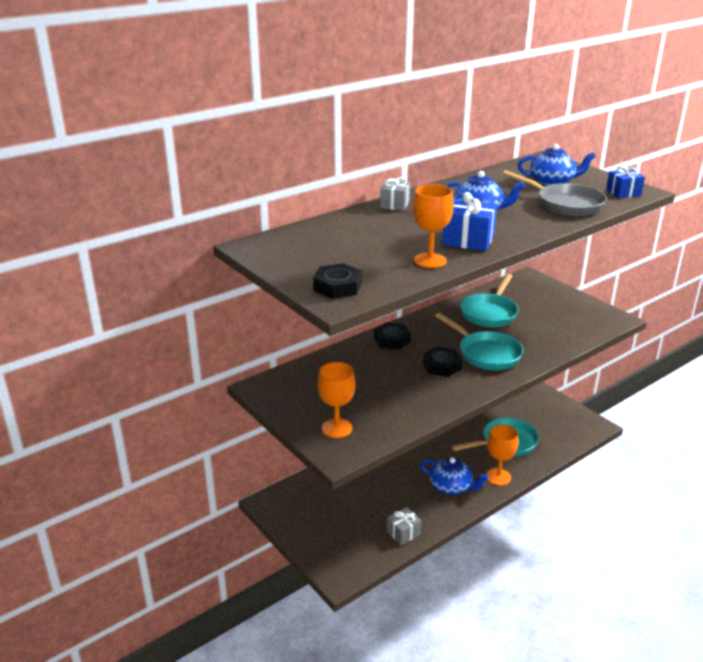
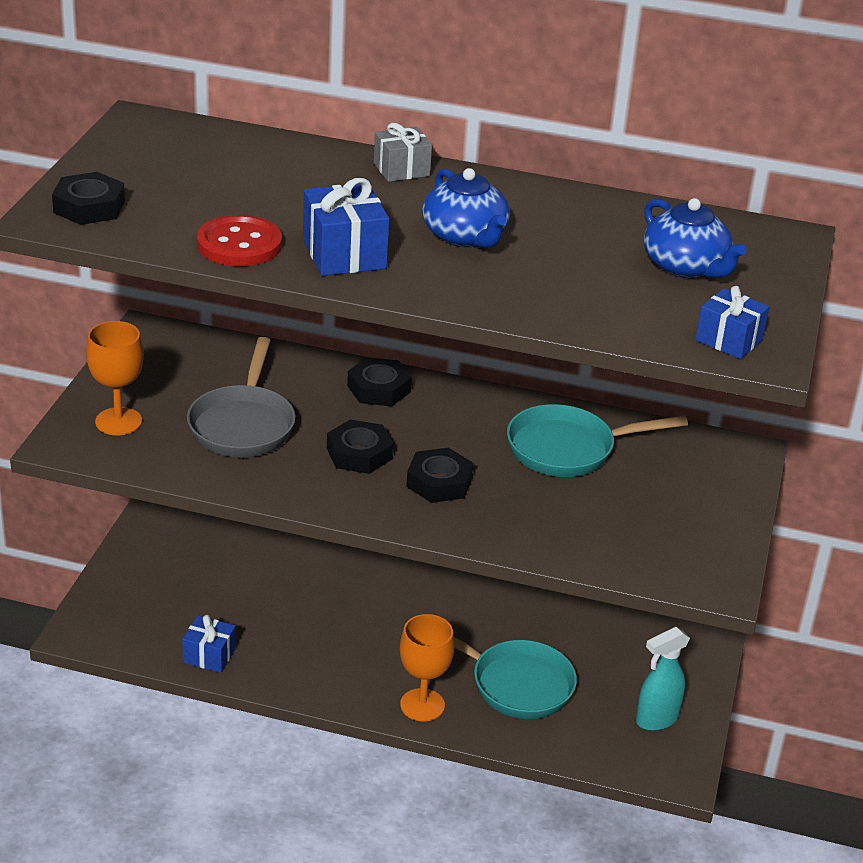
camera: 50 degrees right, 5 degrees up
(403, 533) = (209, 655): grey gift -> blue gift
(430, 260) = (239, 244): orange goblet -> red button
(451, 486) = (351, 664): blue teapot -> none
(486, 353) = (439, 482): turquoise pan -> black nut
(557, 416) = (656, 719): none -> turquoise spray bottle
(565, 204) = (596, 298): grey pan -> grey pan (243, 424)

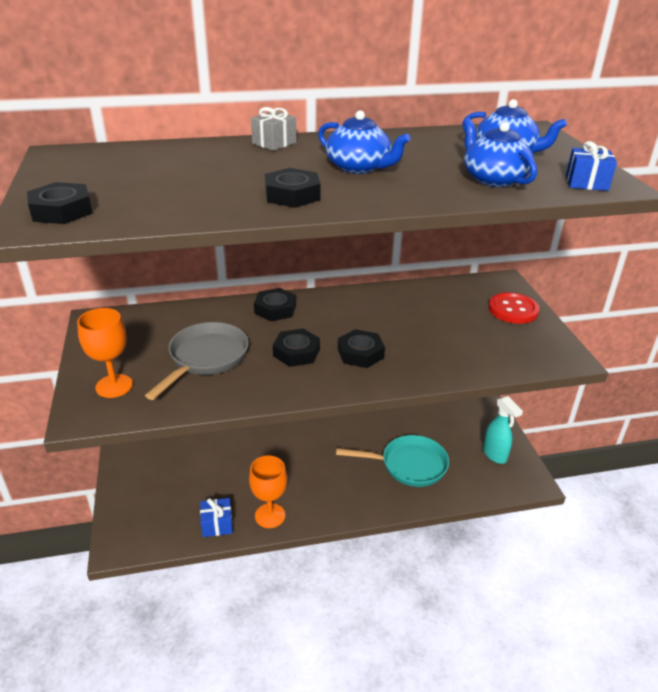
camera: 25 degrees left, 0 degrees up
(239, 244) = (209, 207): red button -> red button (513, 310)
(243, 424) = (205, 359): grey pan -> grey pan turned 135 degrees counterclockwise
(344, 254) = (292, 195): blue gift -> black nut
(422, 705) = (368, 501): orange goblet -> orange goblet (270, 516)
(568, 449) = (414, 309): turquoise pan -> none
(613, 300) = (493, 179): none -> blue teapot
(656, 719) = (495, 455): turquoise spray bottle -> turquoise spray bottle turned 60 degrees counterclockwise

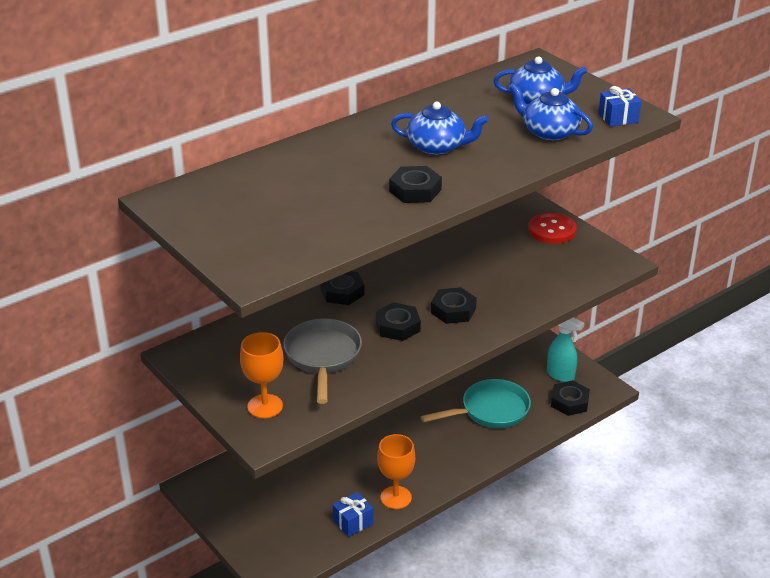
camera: 25 degrees left, 0 degrees up
(62, 211) = (255, 256): black nut -> black nut (569, 402)
(274, 143) = (338, 137): grey gift -> none

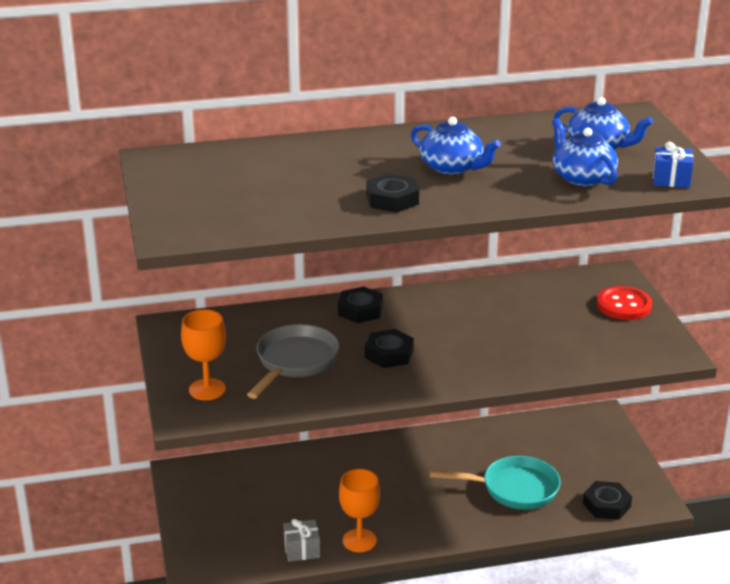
camera: 25 degrees right, 5 degrees down
(353, 522) = (302, 550): blue gift -> grey gift
(453, 310) = (457, 353): black nut -> none
(561, 375) = (615, 476): turquoise spray bottle -> none

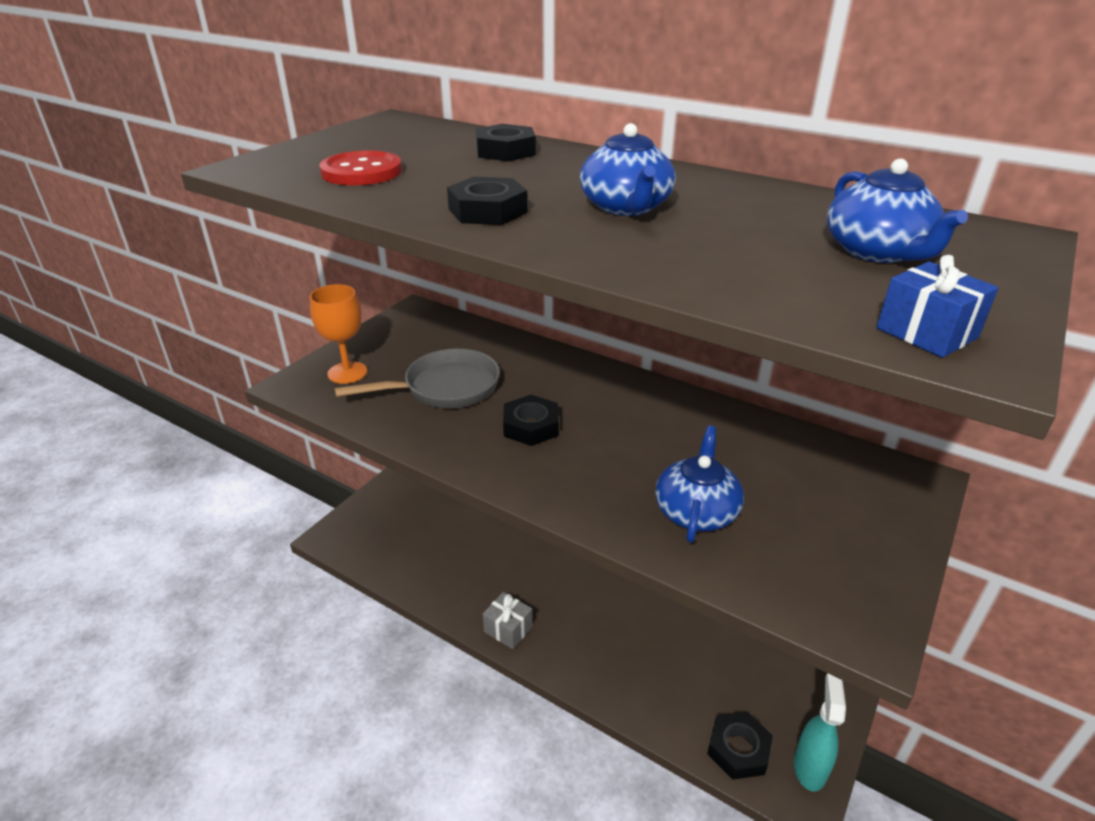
camera: 45 degrees right, 5 degrees up
(302, 550) = (416, 575): grey gift -> grey gift (508, 629)
(359, 540) = (466, 601): orange goblet -> none
(360, 310) = (575, 373): black nut -> black nut (505, 151)
(514, 489) = (661, 654): turquoise pan -> none
(582, 177) = (773, 275): blue teapot -> blue teapot (696, 511)
(624, 305) = (877, 522): red button -> red button (362, 172)
(646, 489) = (809, 767): none -> turquoise spray bottle

